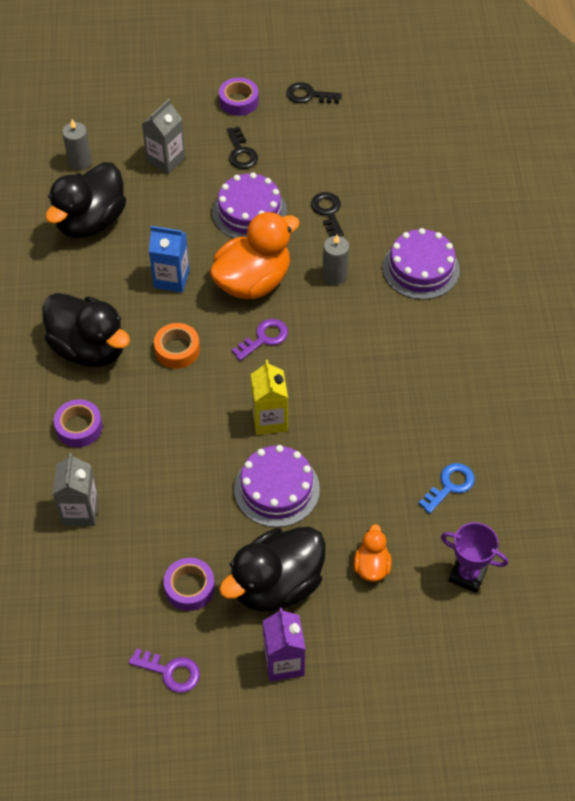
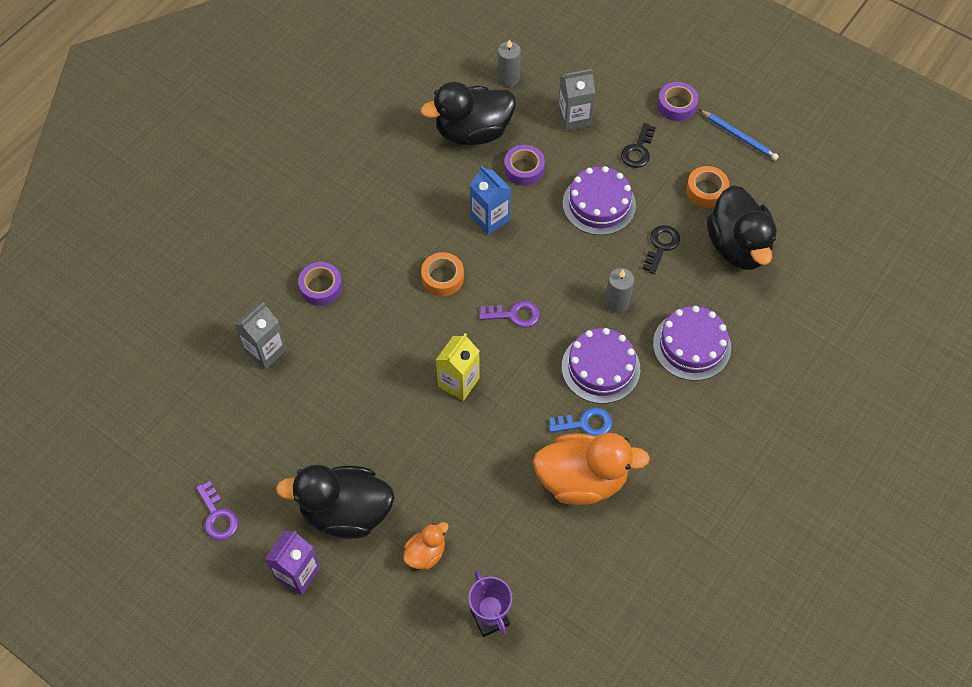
camera: 40 degrees right, 5 degrees up
(89, 348) = (382, 232): black duck -> black duck (737, 247)
(189, 587) = (286, 465): purple tape -> purple tape (524, 169)
(253, 281) = (548, 263): orange duck -> orange duck (582, 480)
(276, 489) = (413, 439): purple cake -> purple cake (600, 368)
(308, 95) = (739, 136): black key -> blue pencil
(322, 150) = (706, 190): none -> orange tape
(450, 485) = (544, 538): blue key -> blue key (585, 423)

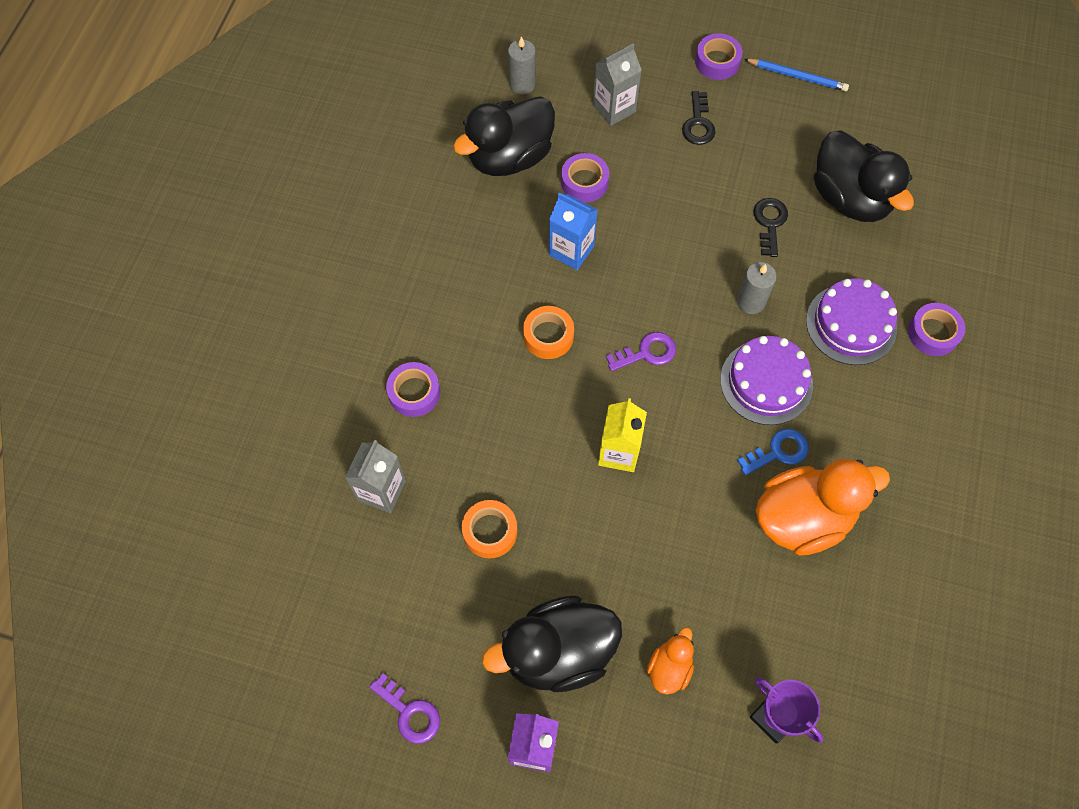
camera: 20 degrees left, 5 degrees up
(599, 204) = (683, 197): purple cake -> none
(706, 190) = (789, 146): orange tape -> orange tape (490, 531)
(757, 374) = (933, 333): none -> purple tape

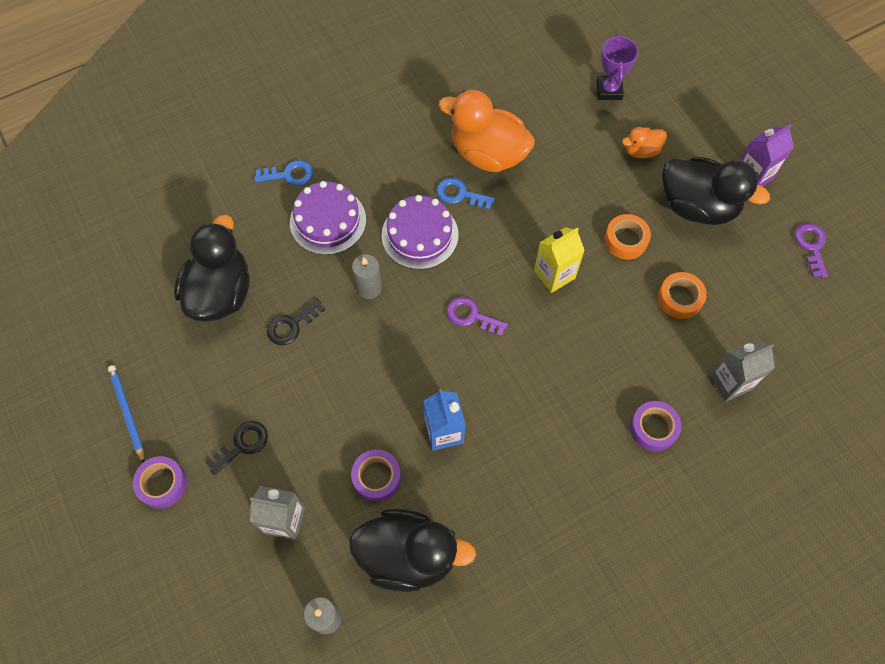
camera: 135 degrees left, 0 degrees up
(548, 336) = (524, 385): orange tape -> orange tape (625, 240)
(933, 333) = (289, 175): purple tape -> blue key

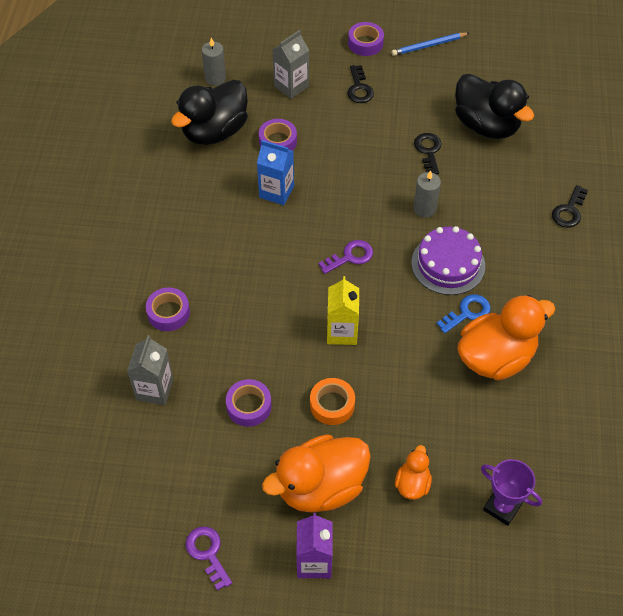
camera: 125 degrees right, 10 degrees down
(127, 413) = (429, 46): blue pencil -> blue pencil turned 150 degrees clockwise
(289, 175) = (569, 211): blue key -> black key
(328, 221) = (505, 213): purple cake -> none
(680, 298) = (249, 406): orange tape -> purple tape
(697, 206) = (320, 487): black duck -> orange duck
(811, 246) = (207, 553): purple key -> purple key turned 150 degrees counterclockwise

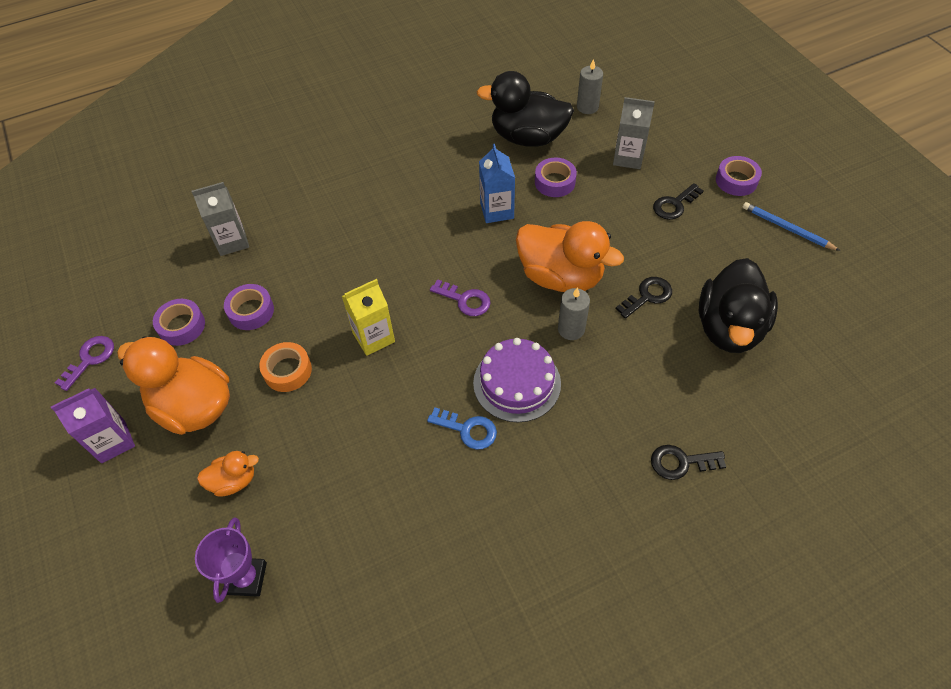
camera: 60 degrees right, 0 degrees up
(168, 313) = (313, 210): purple tape -> purple tape (182, 326)
(496, 357) = (429, 483): orange duck -> orange duck (560, 276)

